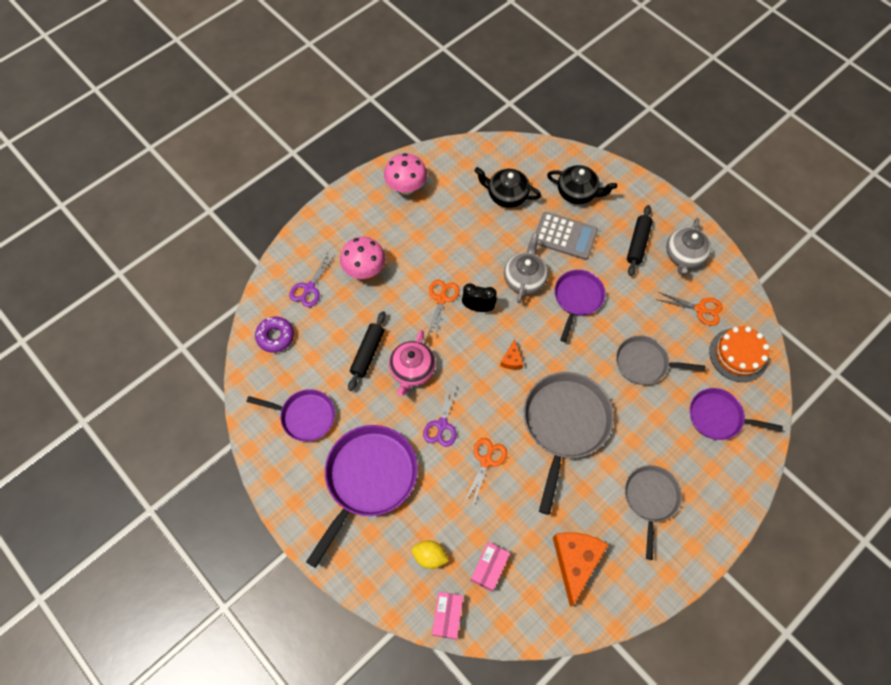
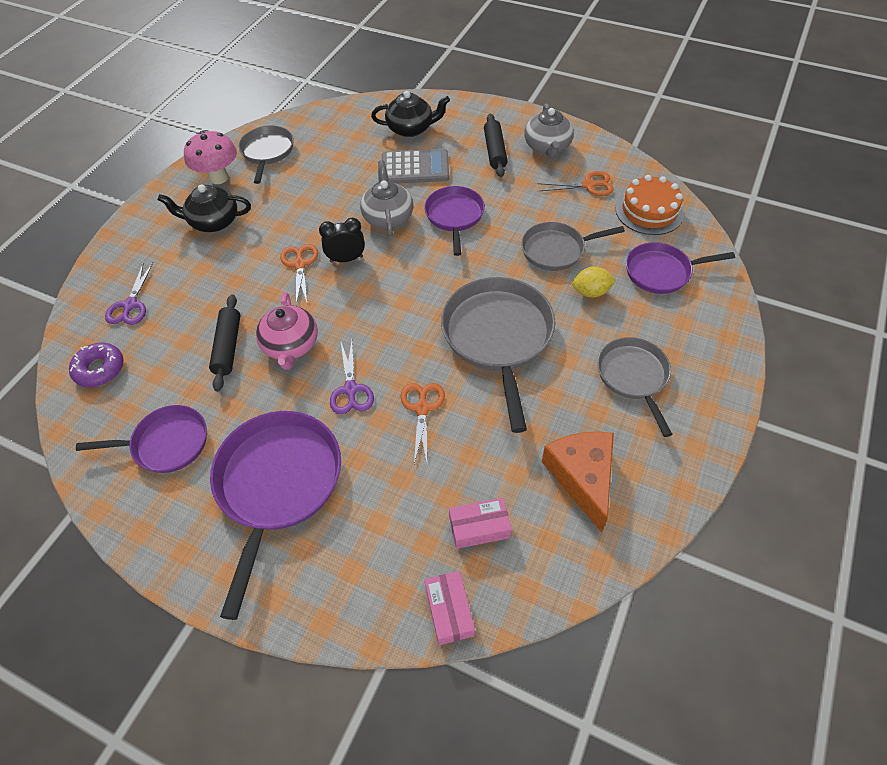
camera: 20 degrees left, 10 degrees down
(365, 270) = (196, 266): pink mushroom -> none
(430, 556) = (395, 545): yellow lemon -> yellow lemon (591, 292)
(452, 175) = (267, 152): none -> grey pan
(489, 568) = (479, 527): pink box -> pink box turned 75 degrees clockwise
(506, 195) = (335, 152): black teapot -> black teapot (213, 222)
(511, 359) = (407, 295): orange cheese -> none

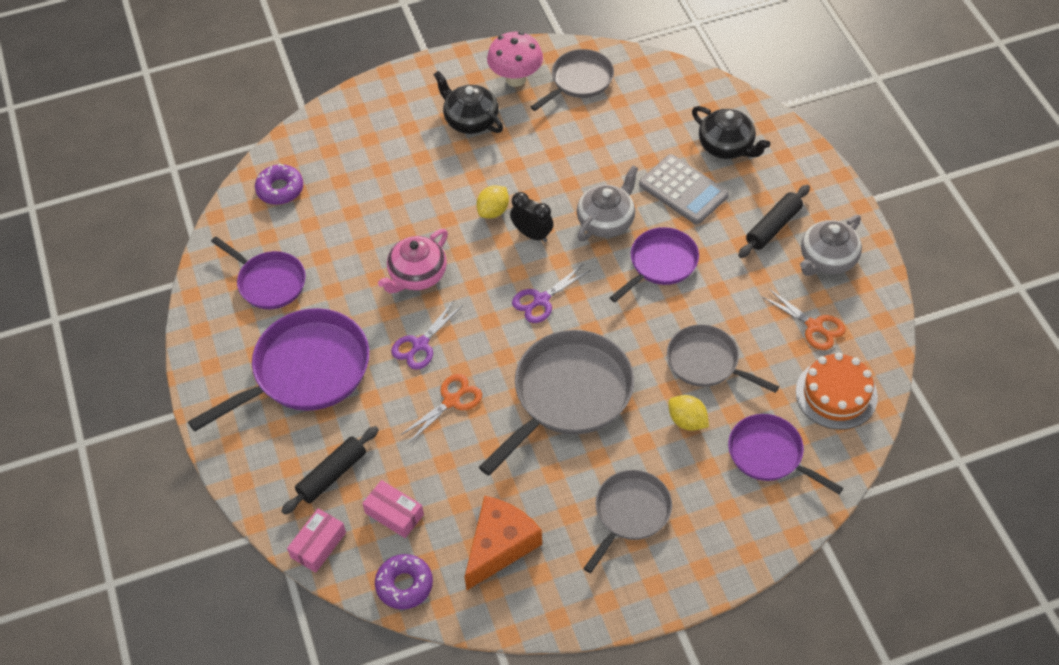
camera: 45 degrees right, 0 degrees up
(130, 305) = (345, 151): purple scissors -> purple scissors (541, 300)
(228, 347) = (375, 240): black rolling pin -> black rolling pin (332, 475)
(300, 264) = (493, 211): orange scissors -> yellow lemon
(553, 574) = (404, 585): none -> purple donut

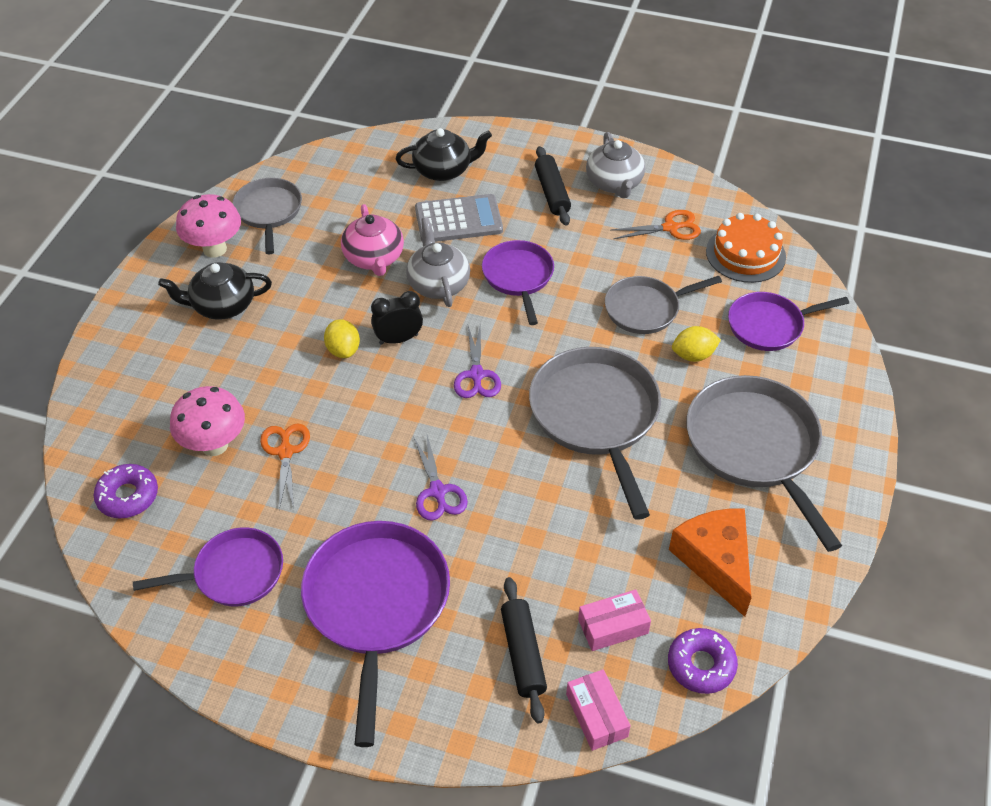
camera: 55 degrees left, 5 degrees down
(354, 202) = (214, 445): none -> pink mushroom
(417, 275) = (355, 447): pink teapot -> pink teapot (374, 258)
(451, 401) = (524, 505): orange scissors -> orange scissors (285, 452)
(630, 513) = (755, 447): grey pan -> grey pan, size x1.64

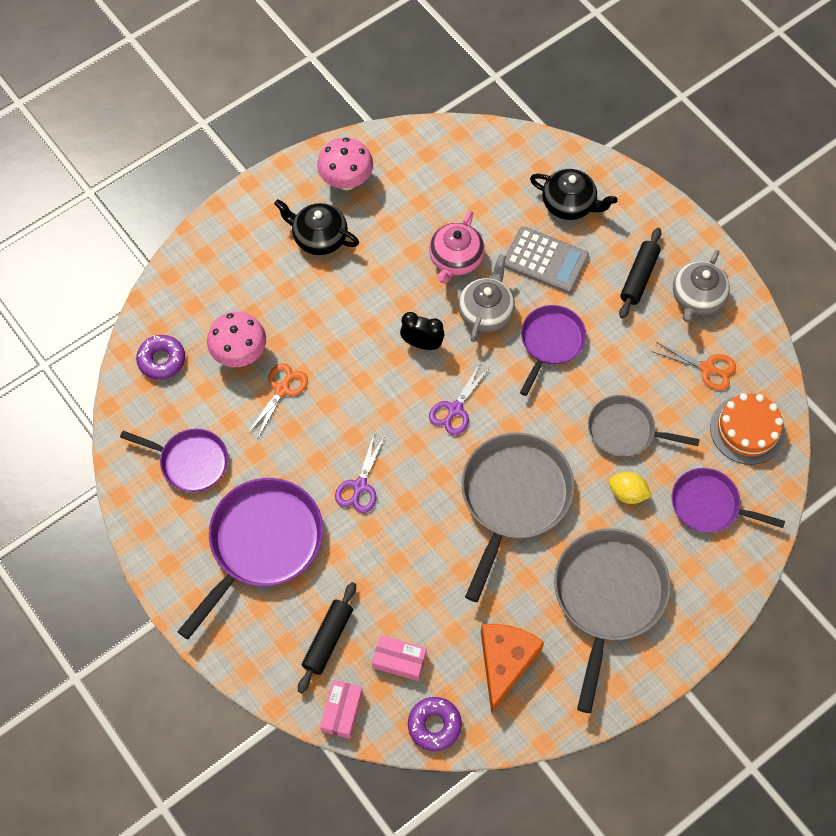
camera: 35 degrees right, 15 degrees up
(269, 212) = (408, 168): grey pan -> none
(343, 350) = (377, 329): yellow lemon -> none

